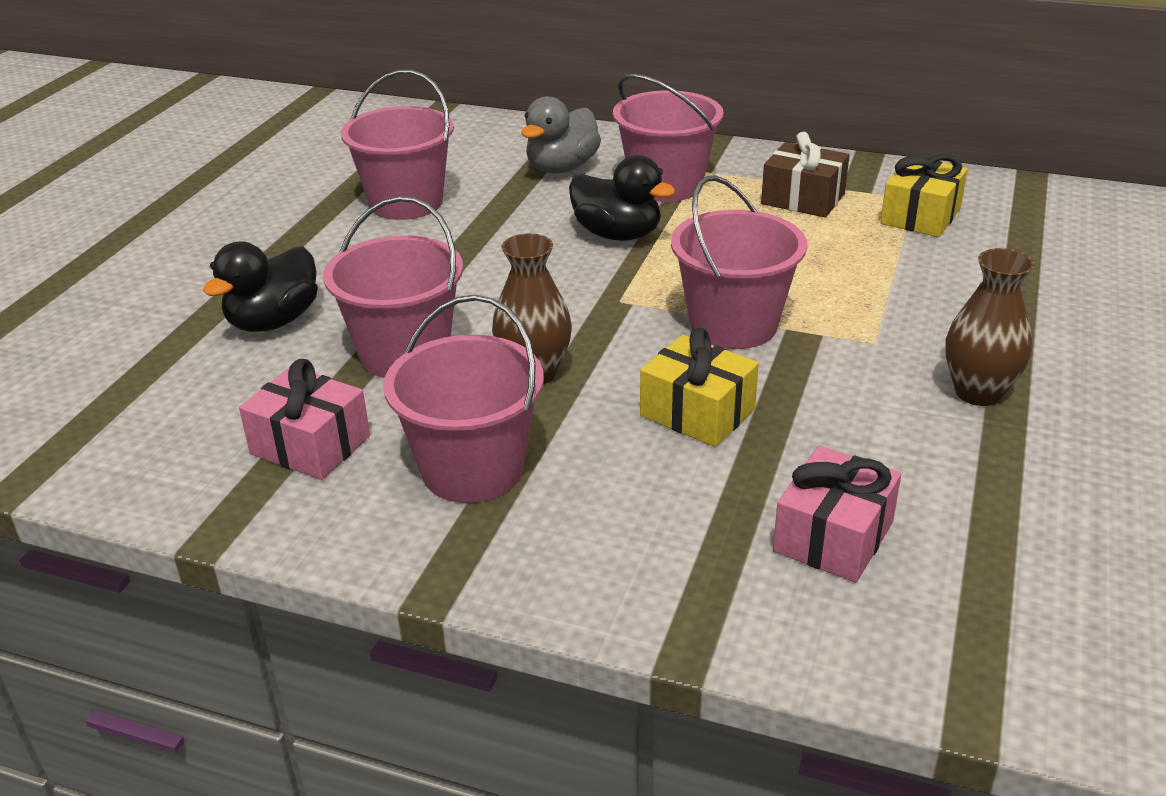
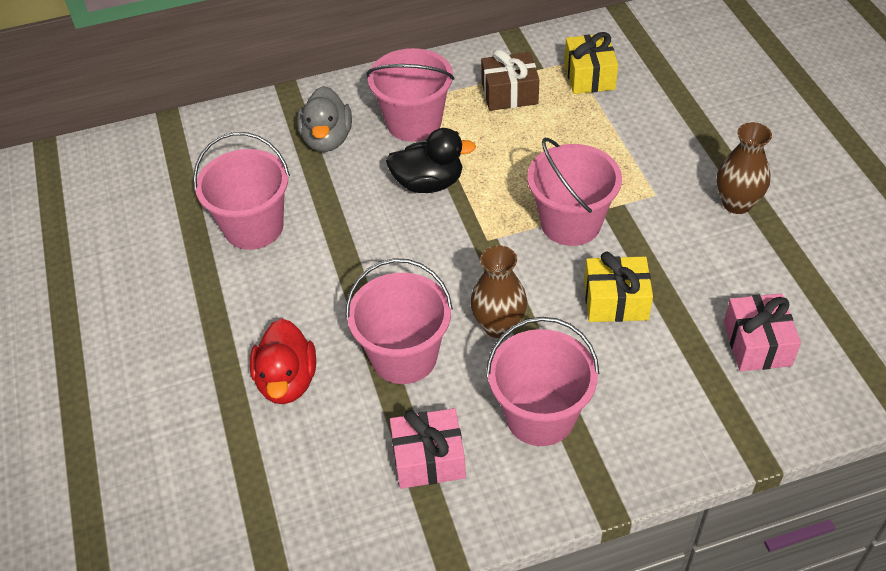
camera: 35 degrees left, 15 degrees up
(273, 321) = (287, 381): black duck -> red duck

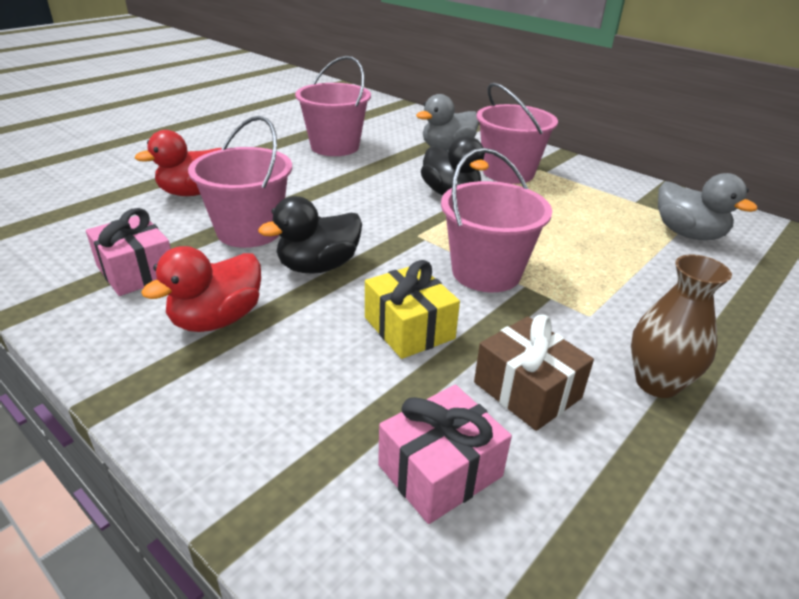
camera: 55 degrees right, 15 degrees down
(498, 325) = (318, 266): brown vase -> black duck
(509, 93) = (601, 202): brown gift -> brown gift (527, 390)
(540, 416) = (217, 319): pink bucket -> red duck
(589, 76) = (688, 234): yellow gift -> grey duck

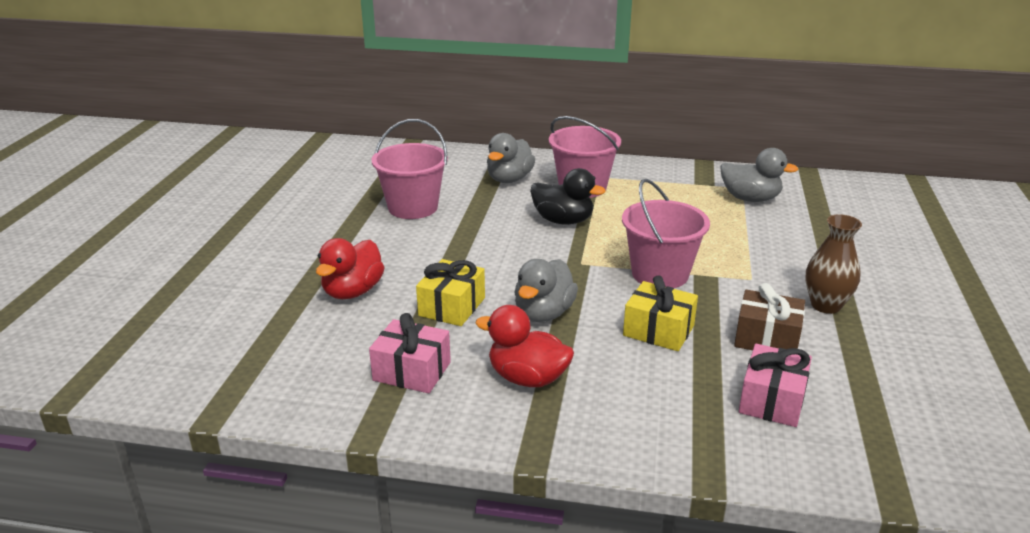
camera: 30 degrees left, 5 degrees down
(217, 319) = (527, 378): red duck -> red duck turned 105 degrees clockwise
(249, 231) = (452, 307): pink bucket -> yellow gift
(318, 266) = (544, 313): black duck -> grey duck

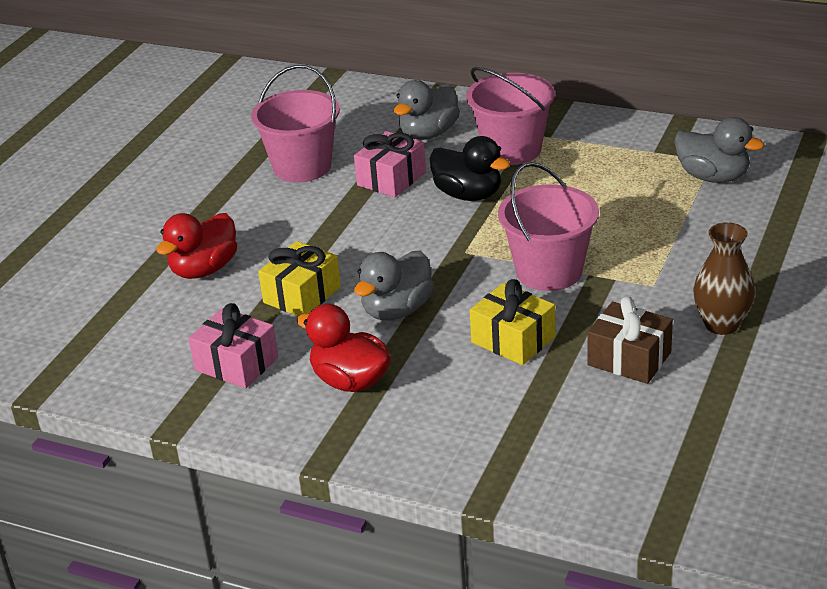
camera: 15 degrees right, 5 degrees up
(772, 400) = (595, 427): pink gift -> pink gift (391, 179)

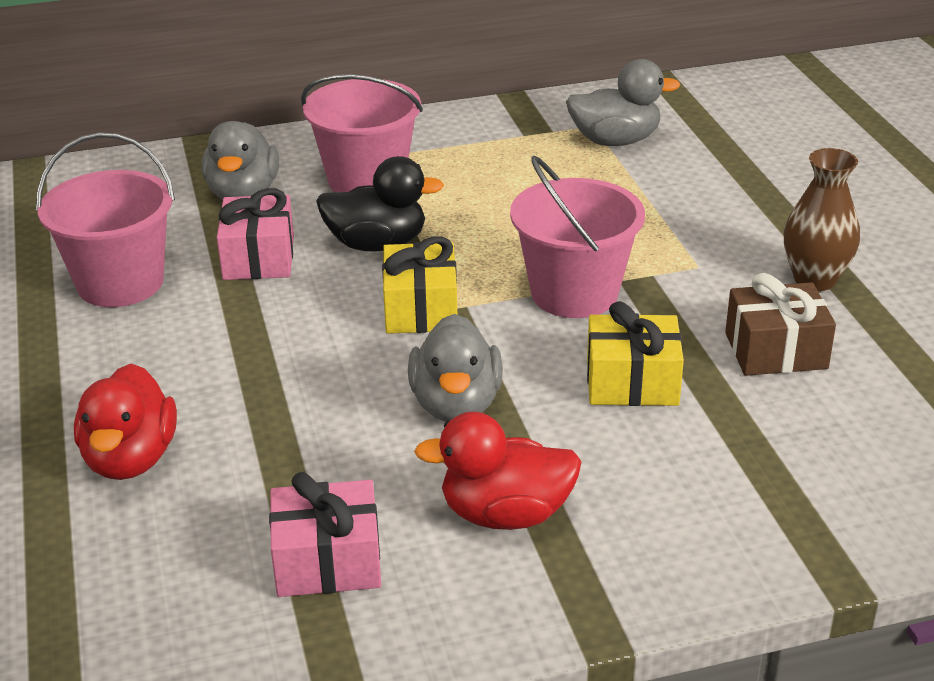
camera: 40 degrees left, 0 degrees up
(302, 295) = (310, 436): yellow gift -> yellow gift (420, 309)

